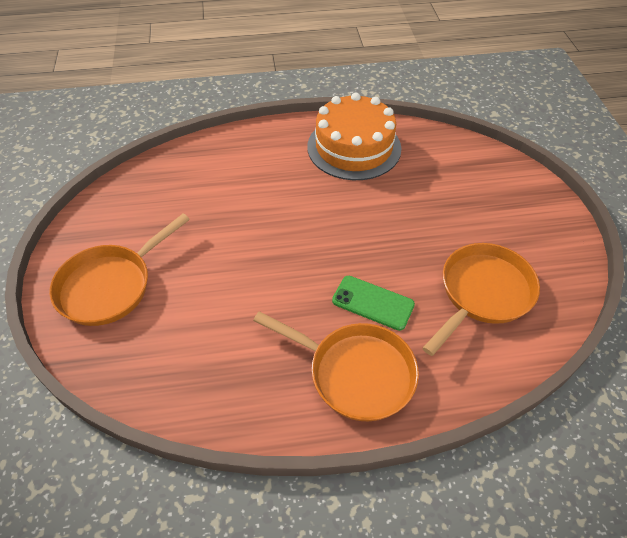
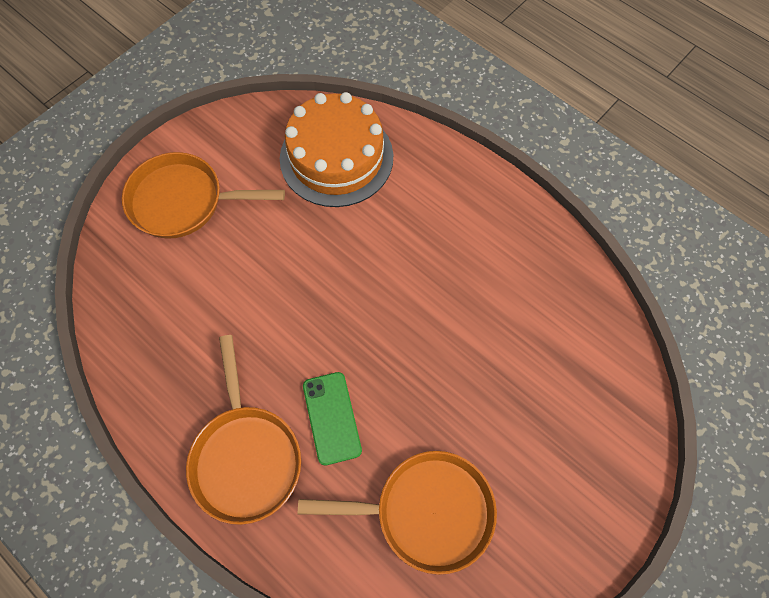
camera: 50 degrees right, 15 degrees up
(354, 147) = (516, 256): orange cake -> orange cake (336, 157)

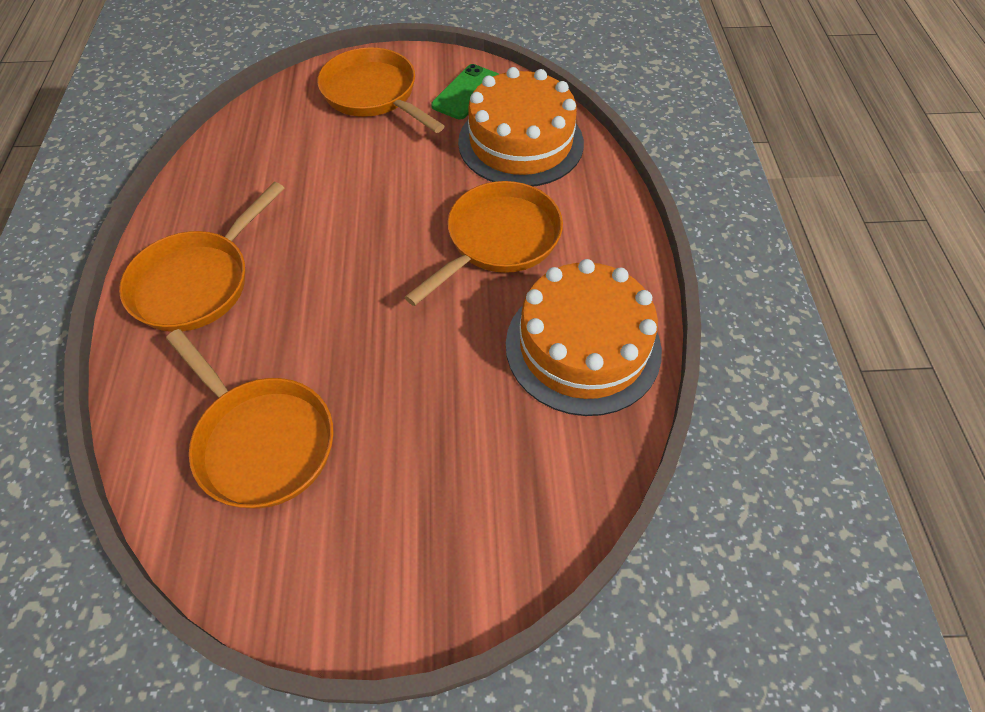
camera: 45 degrees right, 10 degrees down
(332, 418) = (285, 310): green phone -> green phone (466, 92)
(406, 244) = (498, 240): none -> orange pan
(532, 273) = (583, 346): none -> orange cake

